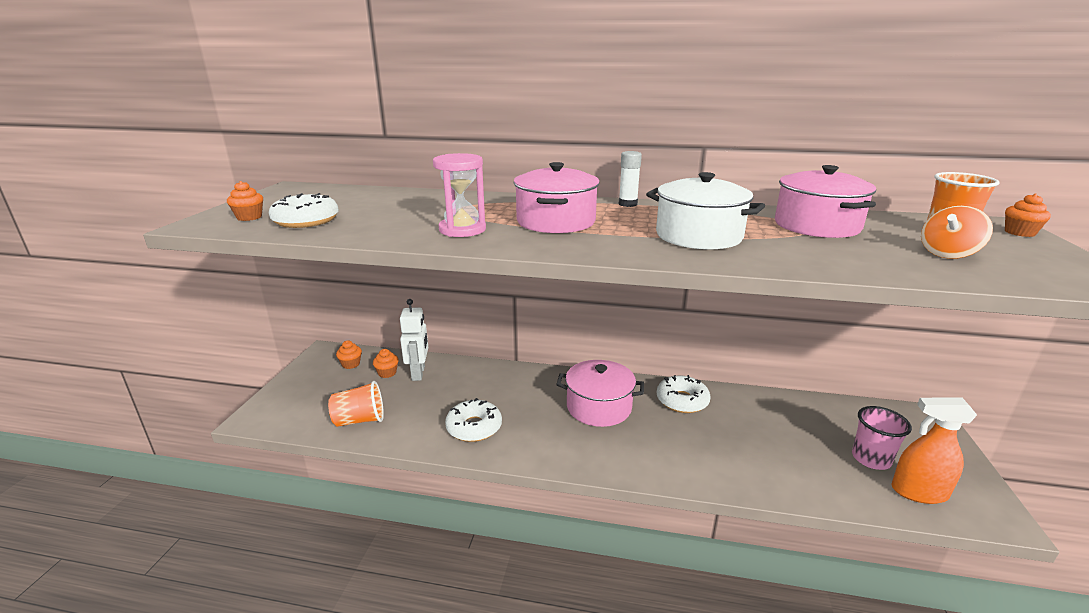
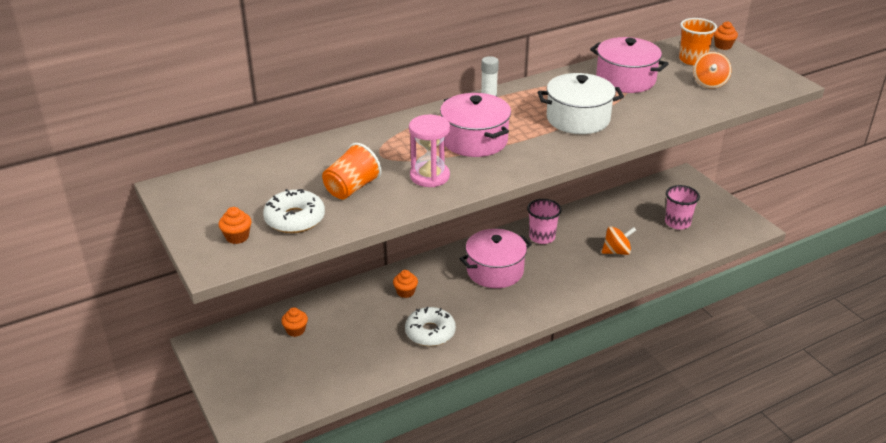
camera: 40 degrees left, 10 degrees up
(351, 364) = (249, 341): orange cupcake -> orange cupcake (405, 292)
(360, 420) = (336, 376): orange cup -> orange cup (351, 188)
(418, 373) = (323, 316): white robot -> none
(682, 401) = (542, 237): white donut -> pink cup
(754, 451) = (616, 251): none -> orange spinning top
(918, 492) = (713, 232): orange spray bottle -> none

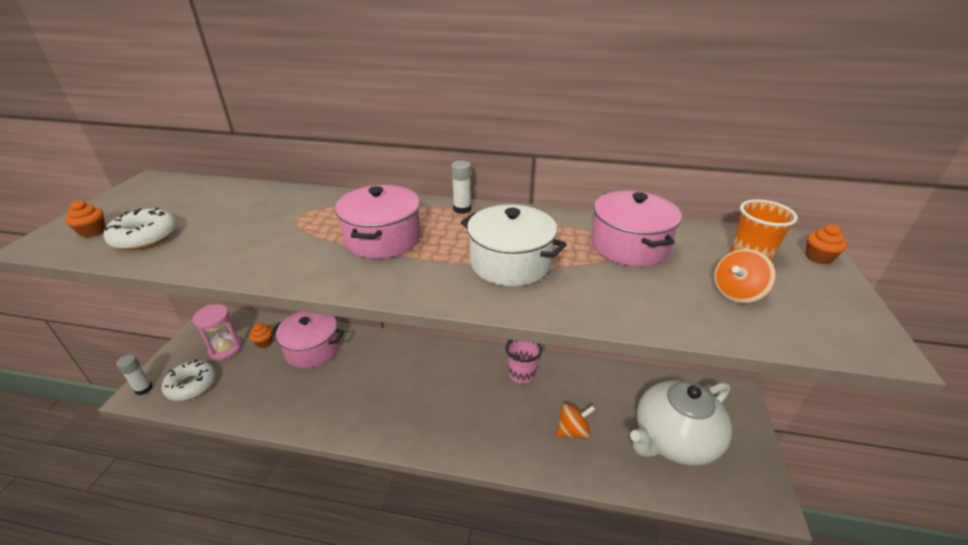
camera: 40 degrees right, 0 degrees up
(242, 420) = (144, 389): none -> white glue stick
(351, 188) = (224, 233): orange cup -> none
(405, 292) = (363, 358): orange cupcake -> none
(429, 176) = (289, 252): pink hourglass -> pink hourglass (225, 349)
(430, 332) = (331, 404): white donut -> white donut (192, 385)
(495, 271) = (446, 381): pink pot -> pink pot (312, 349)
(616, 251) = (573, 431): orange spinning top -> orange spinning top turned 45 degrees counterclockwise
(677, 223) = (674, 439): pink cup -> white teapot

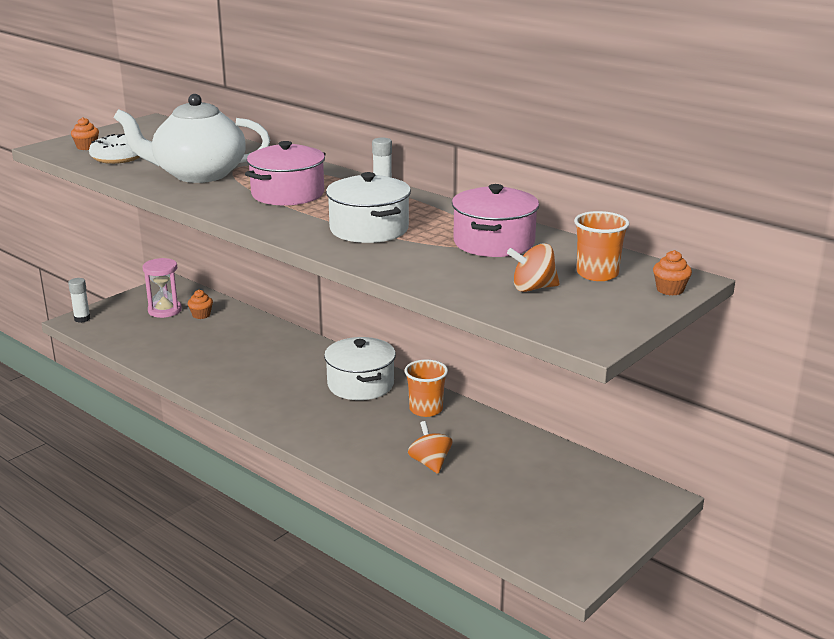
camera: 30 degrees right, 10 degrees down
(192, 385) = (120, 327): white donut -> none
(312, 349) = (240, 332): pink pot -> none
(454, 368) = (360, 384): none -> white pot
(522, 374) = (426, 409): pink cup -> orange cup
(573, 431) = (430, 463): orange spinning top -> orange spinning top turned 120 degrees counterclockwise
(674, 439) = (531, 503): white teapot -> white teapot (198, 174)

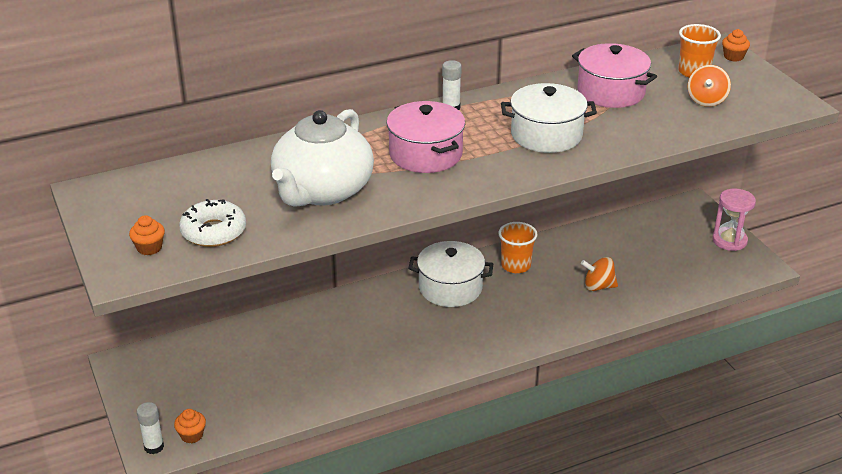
camera: 65 degrees left, 10 degrees up
(165, 310) = (189, 378): pink hourglass -> pink hourglass (729, 241)
(201, 315) = (224, 354): orange cupcake -> orange cupcake (192, 435)

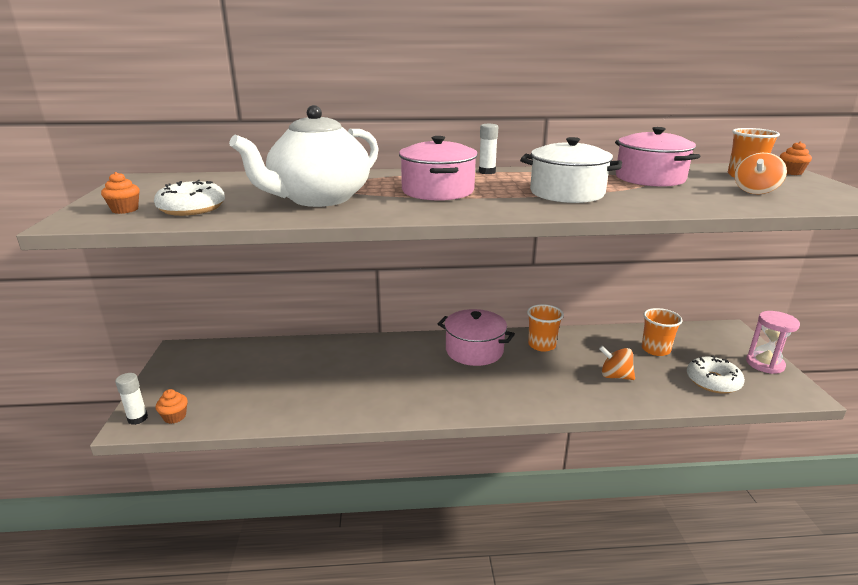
camera: 20 degrees right, 10 degrees down
(450, 288) = (474, 350): white pot -> pink pot
(628, 246) = (655, 349): none -> orange cup
(687, 272) = (713, 381): none -> white donut

